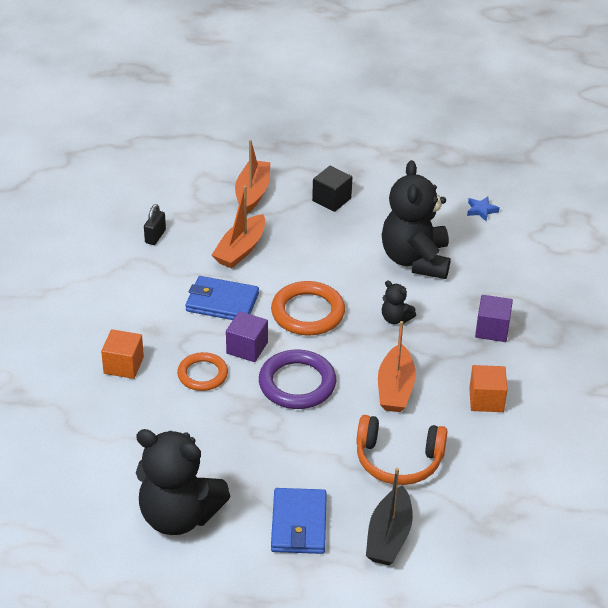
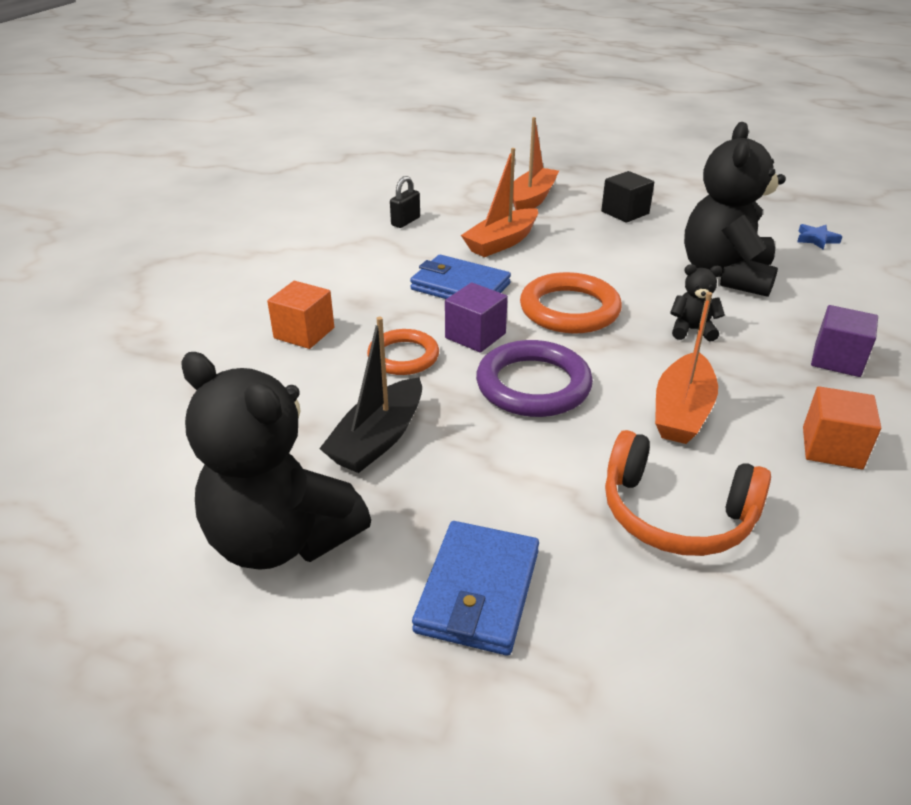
camera: 15 degrees right, 5 degrees down
(389, 536) = (642, 646): black boat -> black boat (378, 438)
(395, 318) = (691, 330): black teddy bear -> black teddy bear turned 135 degrees clockwise

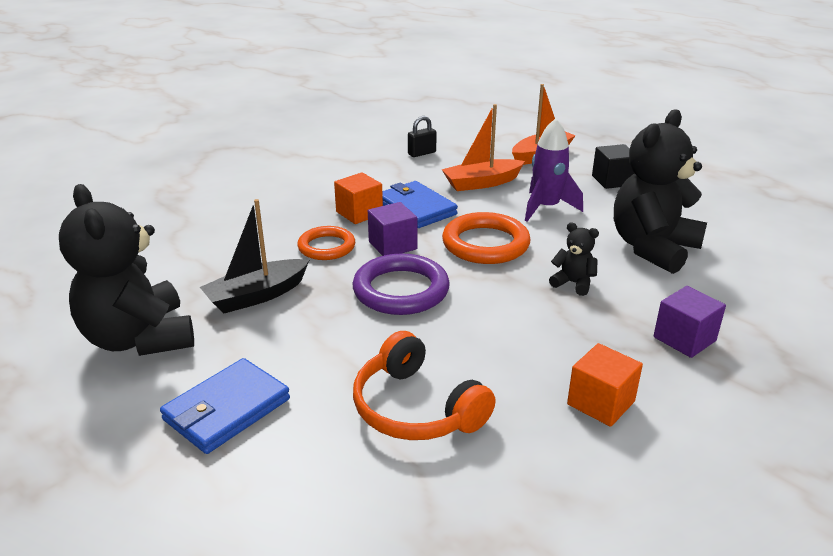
camera: 25 degrees right, 5 degrees down
(304, 333) = (275, 215): orange cube -> orange cube (359, 213)
(591, 256) = (546, 208): none -> purple rocket
(682, 411) = (499, 340): orange boat -> none
(816, 239) = (777, 238): blue star -> none

